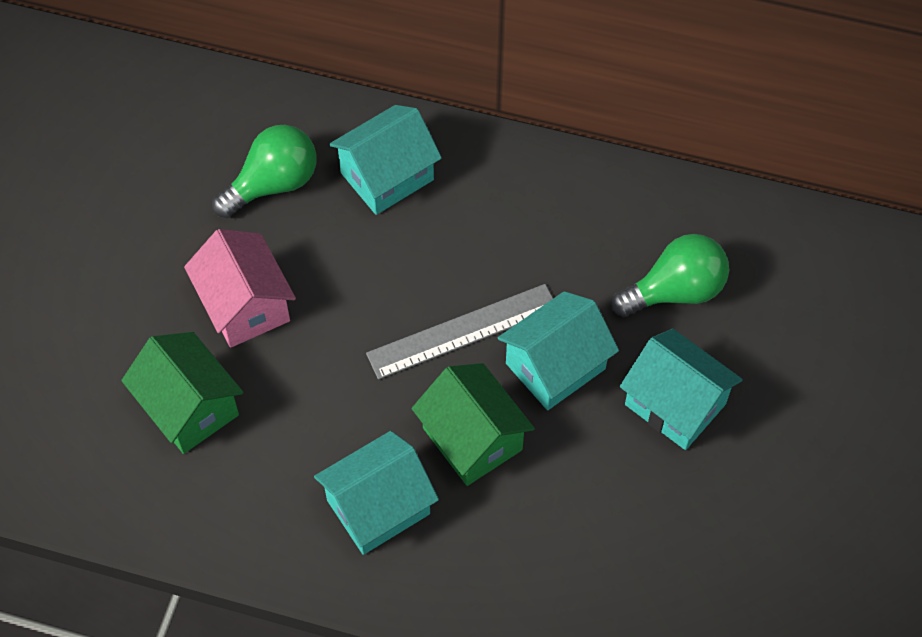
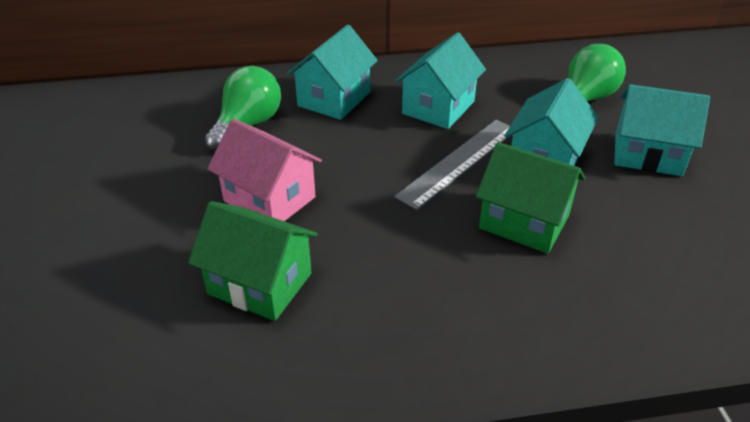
camera: 25 degrees left, 20 degrees down
(378, 507) = (487, 295): turquoise house -> turquoise house (438, 107)

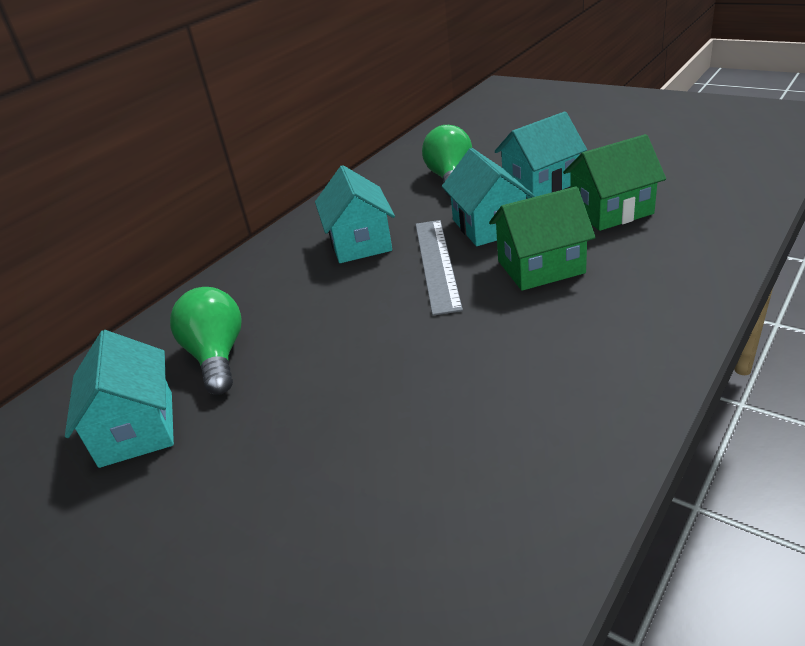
camera: 40 degrees left, 5 degrees down
(260, 284) = (439, 445): green house -> green house (611, 211)
(269, 199) = (338, 388): pink house -> none
(334, 99) = (264, 289): turquoise house -> turquoise house (137, 429)

